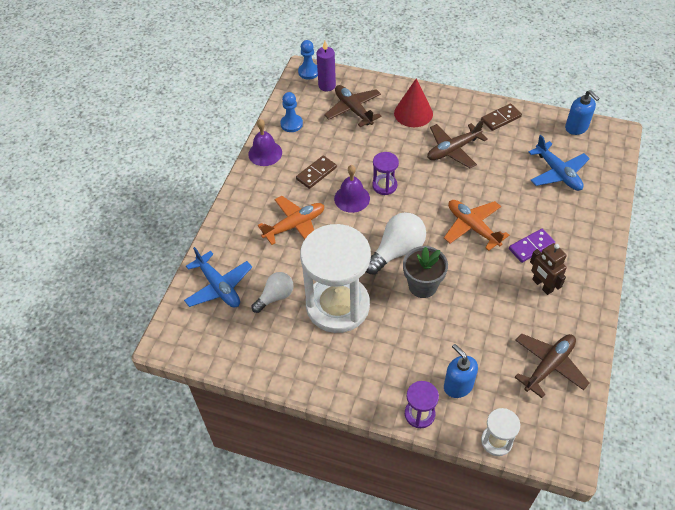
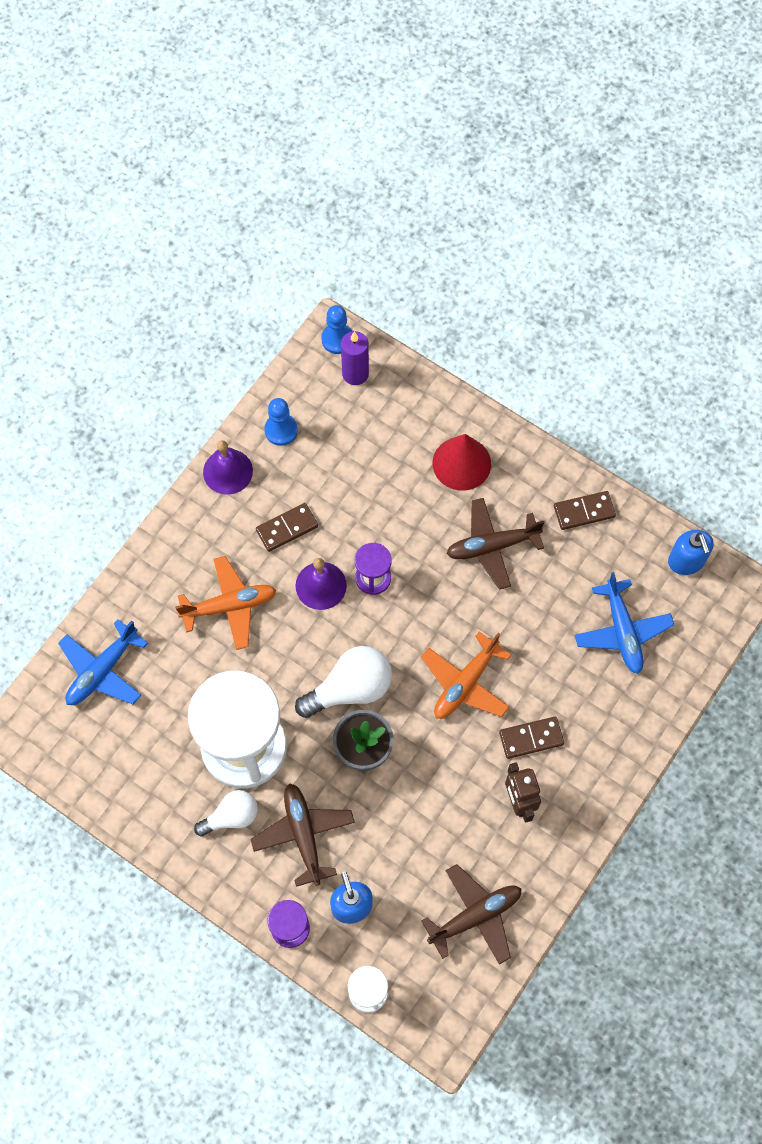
camera: 15 degrees right, 15 degrees up
(219, 286) = (102, 670): blue plane -> blue plane turned 60 degrees clockwise
(275, 297) = (169, 708): white light bulb -> white light bulb (231, 817)
(353, 110) = (377, 431): brown plane -> brown plane (303, 835)
(472, 227) = (465, 683): orange plane -> orange plane turned 120 degrees counterclockwise
(531, 246) = (531, 738): purple domino -> brown domino

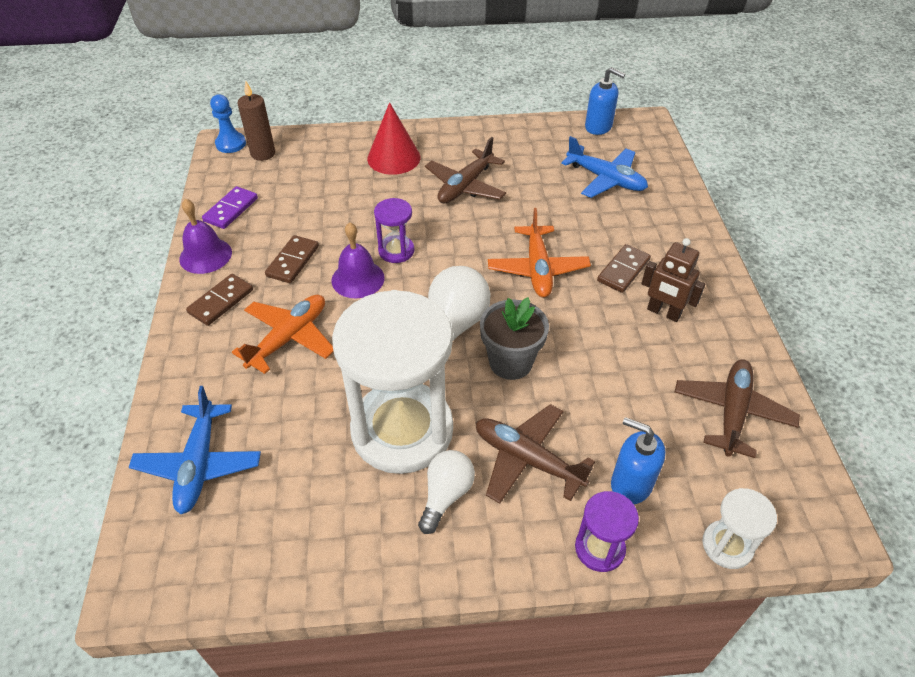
camera: 40 degrees left, 20 degrees down
(281, 430) = (231, 210): blue pawn -> purple domino
(355, 374) = (263, 153): purple candle -> brown candle
(584, 511) = (505, 138): brown domino -> brown domino (221, 301)

